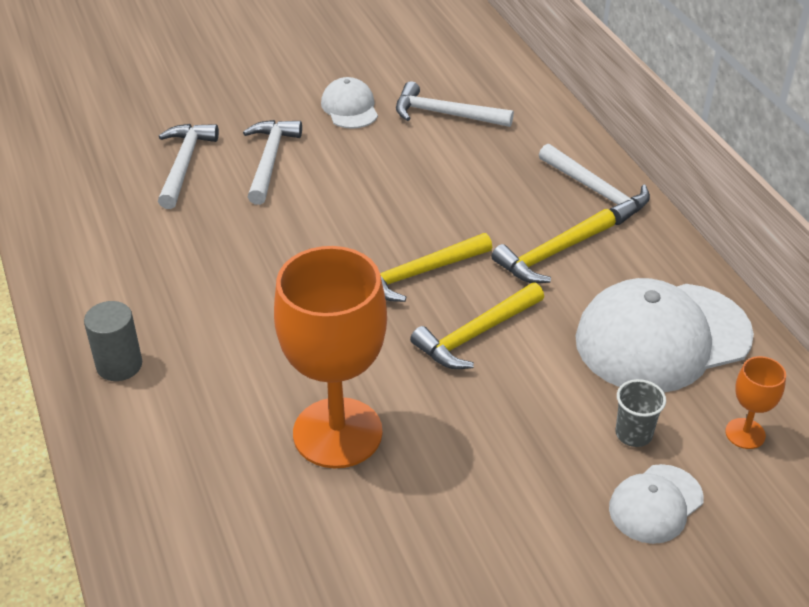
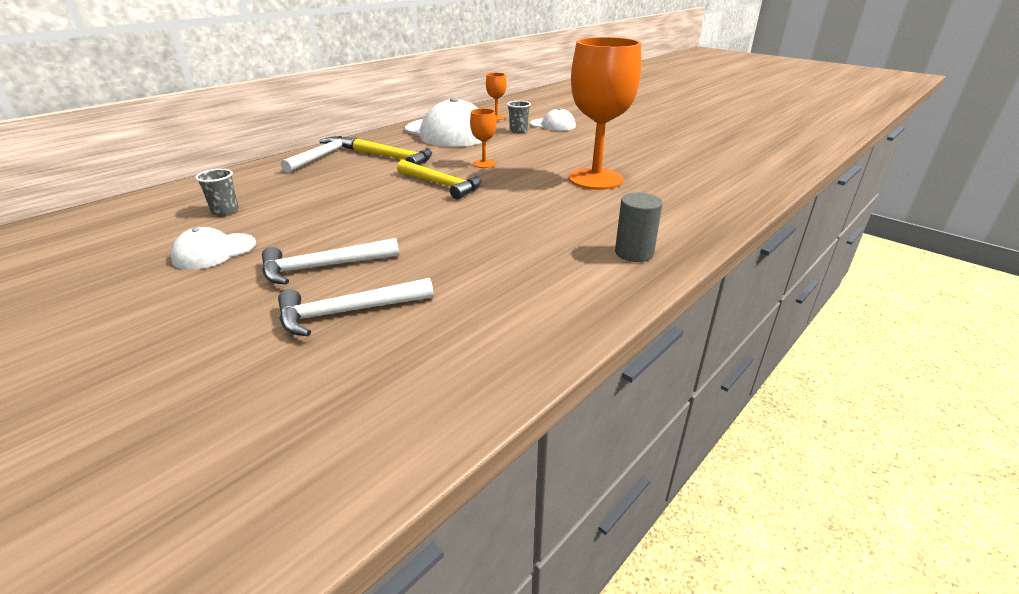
camera: 115 degrees left, 10 degrees down
(445, 114) = (225, 211): white hammer -> grey cup
(476, 334) = (484, 164): yellow hammer -> orange goblet

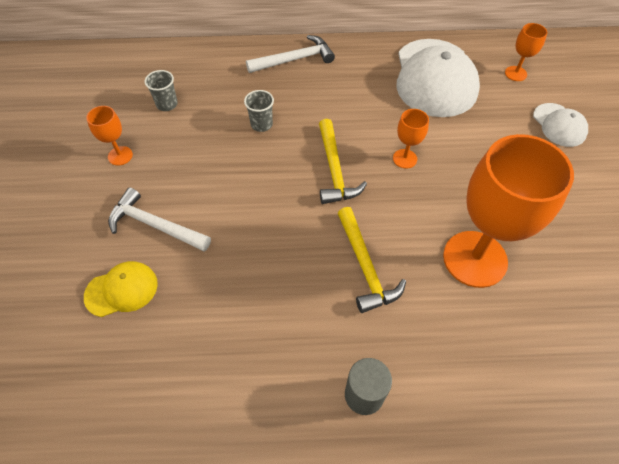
camera: 45 degrees right, 25 degrees up
(214, 251) = (120, 156): white cap -> orange goblet
(348, 312) = (121, 290): white hammer -> yellow cap
(396, 158) = (344, 99): yellow hammer -> yellow hammer (365, 267)
(518, 131) = (507, 116): grey cup -> grey cup (261, 124)

